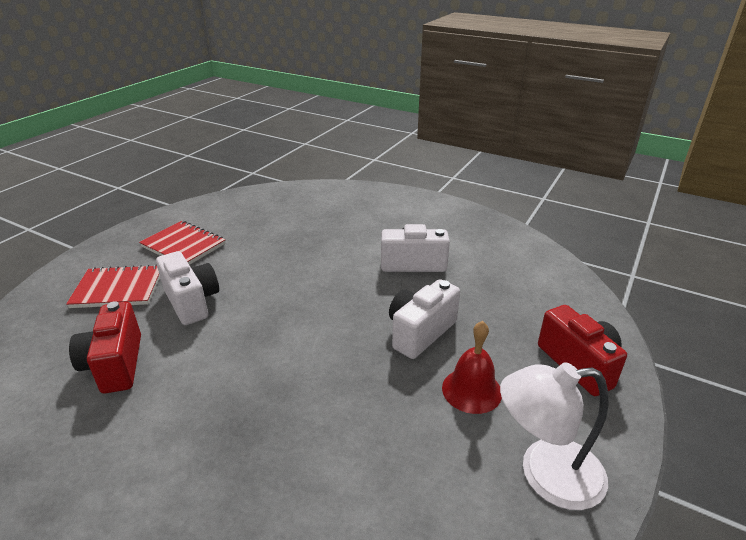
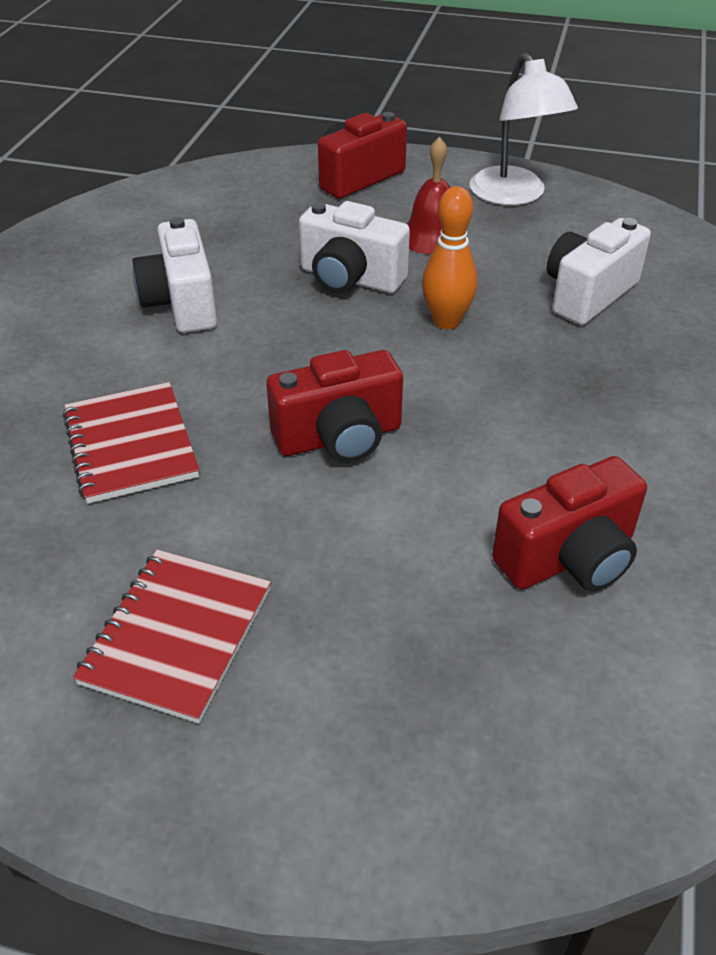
camera: 105 degrees left, 10 degrees up
(118, 289) = (379, 673): red notebook -> red notebook (131, 445)
(191, 302) = (375, 531): white camera -> white camera (588, 294)
(264, 301) = (339, 437): none -> red camera
(350, 369) = (446, 321): none -> orange bowling pin

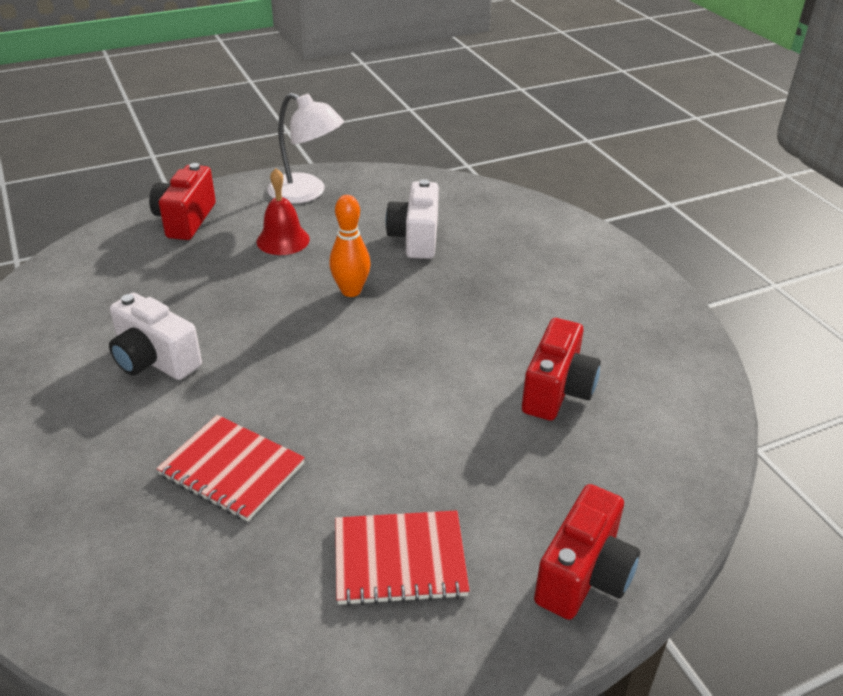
camera: 40 degrees left, 5 degrees down
(177, 636) = (399, 560): red notebook -> red notebook turned 75 degrees counterclockwise
(339, 437) = (364, 392): red camera -> red camera (583, 575)
(350, 278) = (258, 291): white camera -> none

